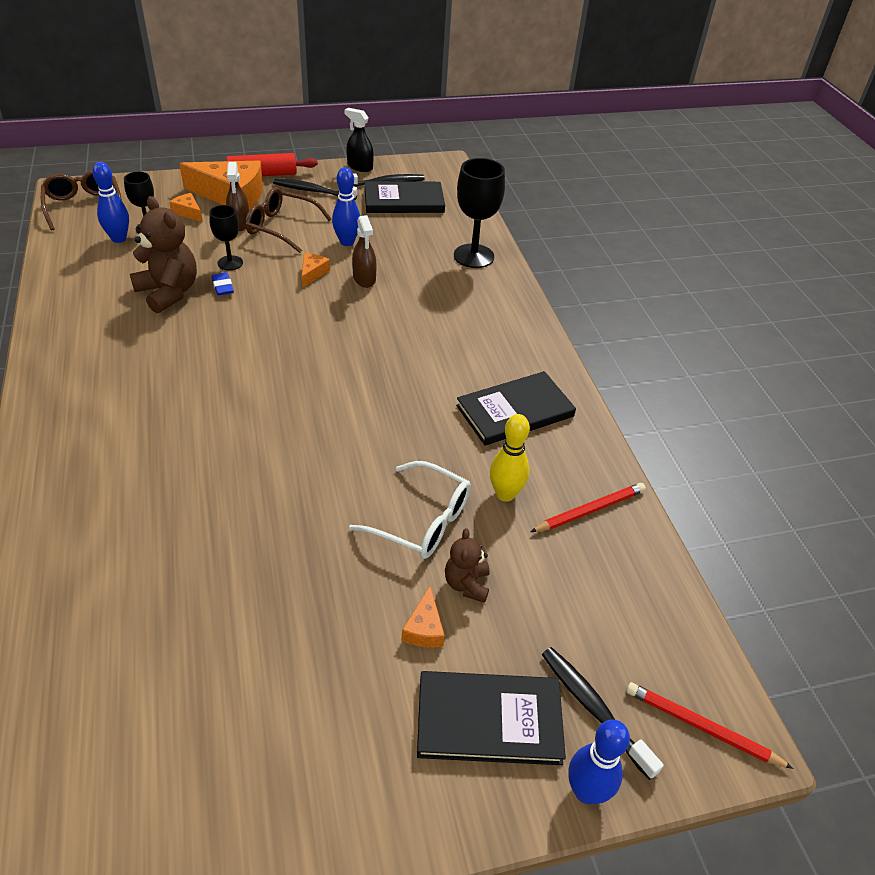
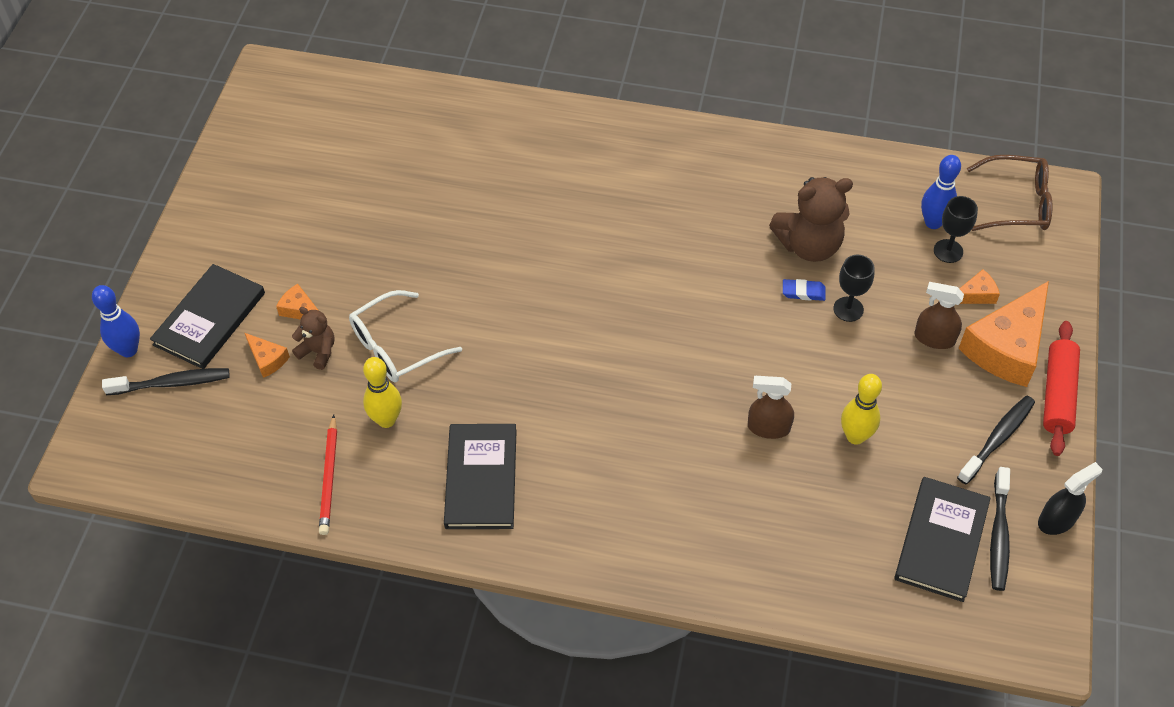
camera: 120 degrees right, 10 degrees up
(281, 227) = (912, 378): brown glasses -> none
(312, 273) = (798, 380): orange cheese -> orange cheese (267, 359)
(347, 242) = (855, 436): blue bowling pin -> yellow bowling pin
(473, 256) = (773, 568): black goblet -> none
(702, 727) = (111, 442): red pencil -> none

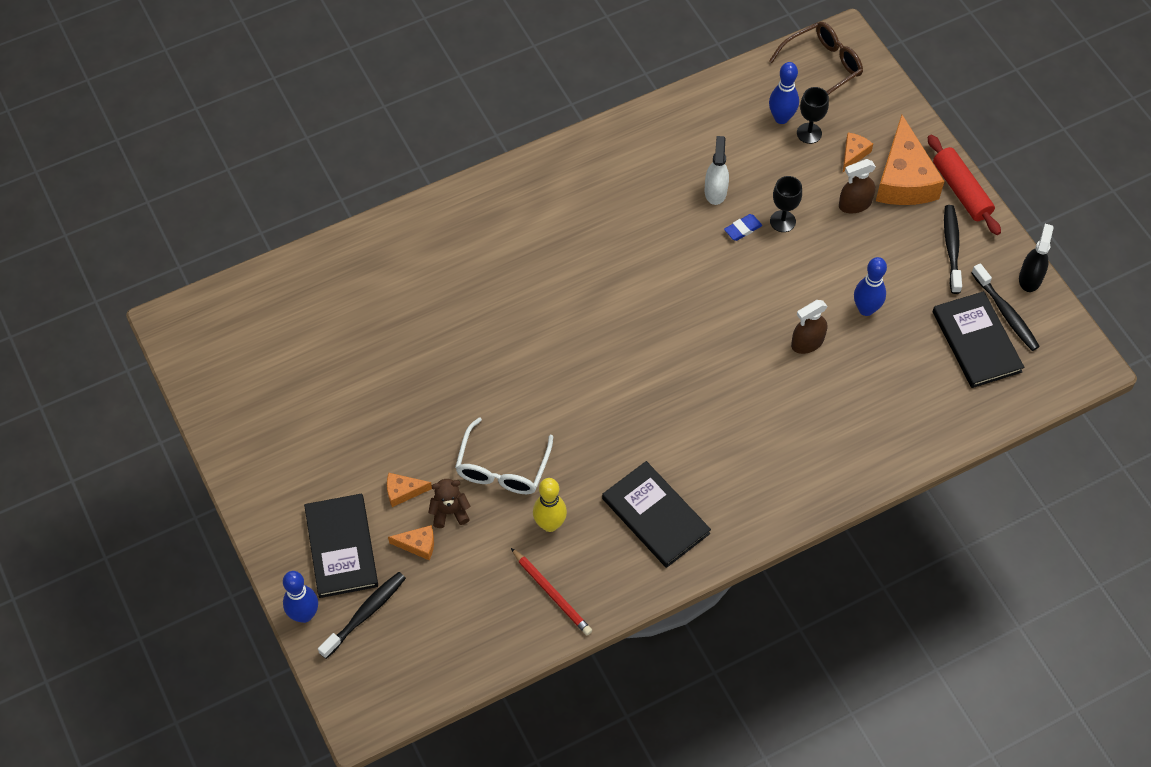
camera: 40 degrees left, 5 degrees up
(809, 245) = (715, 191): brown teddy bear -> white spray bottle
(855, 436) = (866, 309): yellow bowling pin -> blue bowling pin

